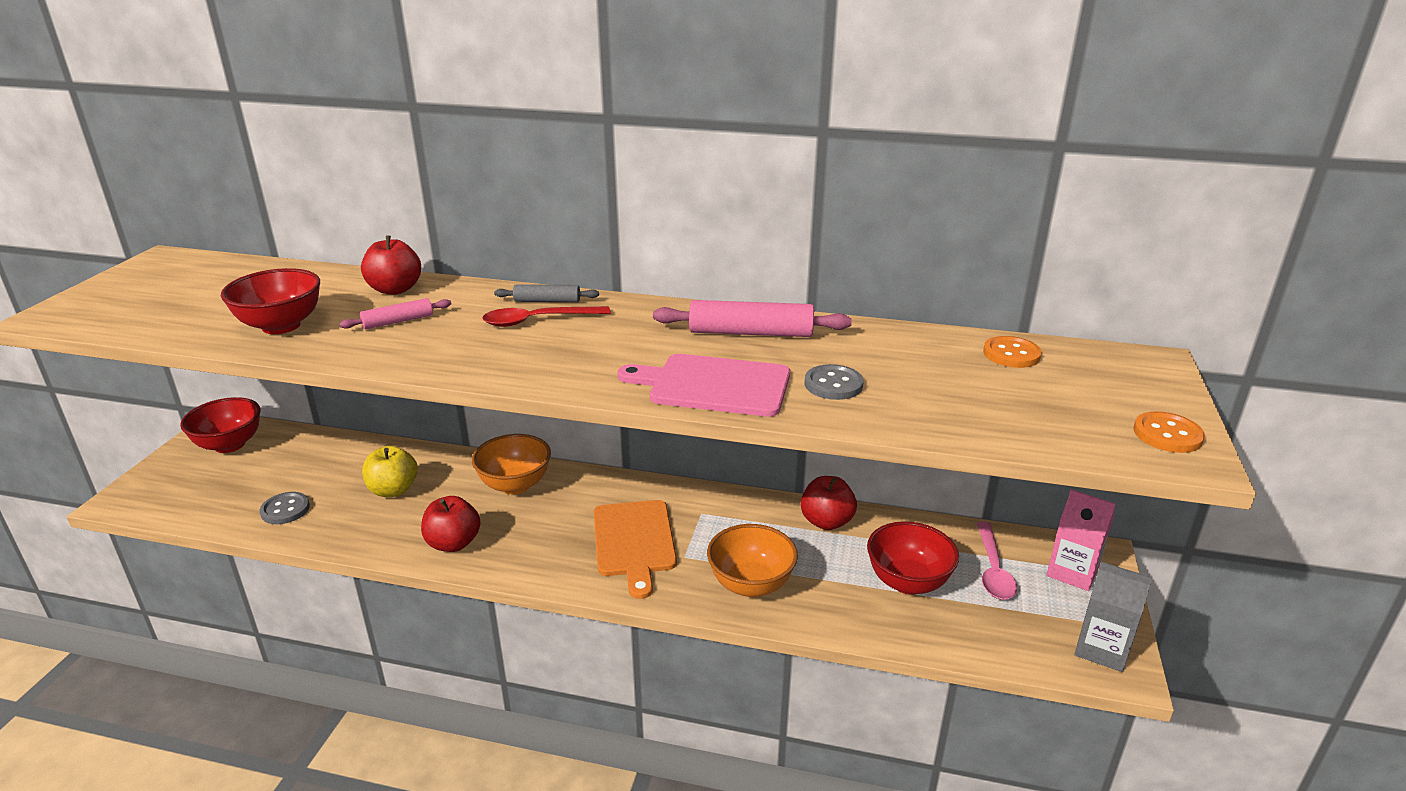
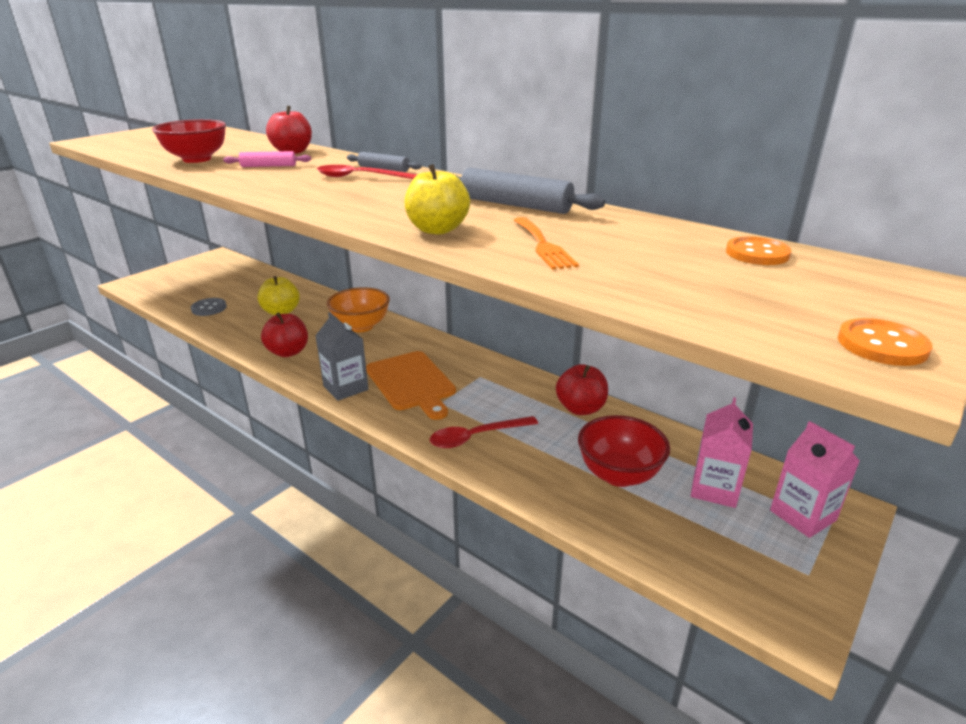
camera: 25 degrees right, 0 degrees up
(229, 445) = (214, 267): red bowl -> none
(634, 542) = (412, 383): orange cutting board -> orange cutting board turned 45 degrees counterclockwise
(714, 385) = (437, 230): pink cutting board -> yellow apple
(751, 333) = (515, 205): pink rolling pin -> grey rolling pin
(751, 585) = (476, 437): orange bowl -> red spoon
(833, 384) = (543, 245): grey button -> orange fork
(993, 570) = (714, 489): pink spoon -> pink carton
(1101, 649) = (786, 596): grey carton -> grey carton (345, 388)

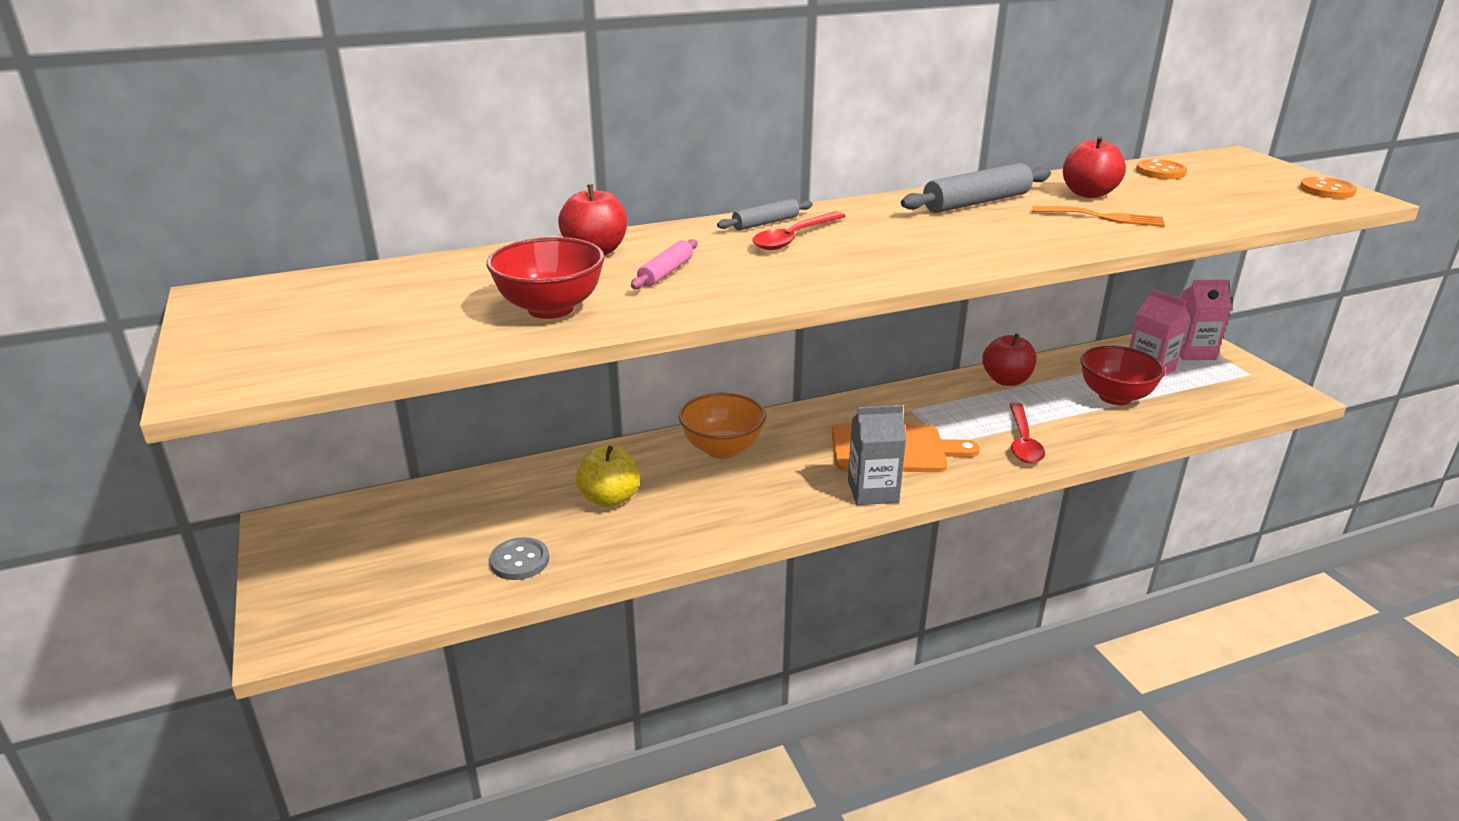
camera: 60 degrees left, 0 degrees up
(288, 352) = (744, 514): red apple -> red apple (1088, 194)
(437, 230) = (1032, 240): yellow apple -> none

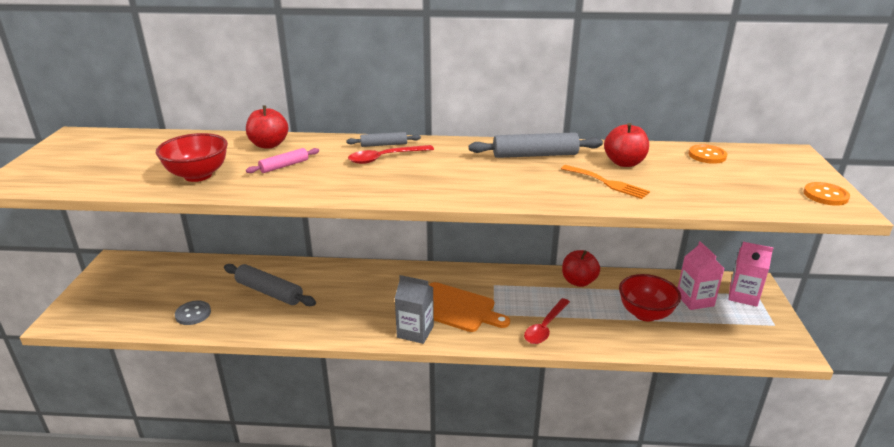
camera: 25 degrees right, 0 degrees up
(609, 499) = (269, 292): yellow apple -> grey rolling pin
(722, 449) = (357, 279): orange bowl -> none

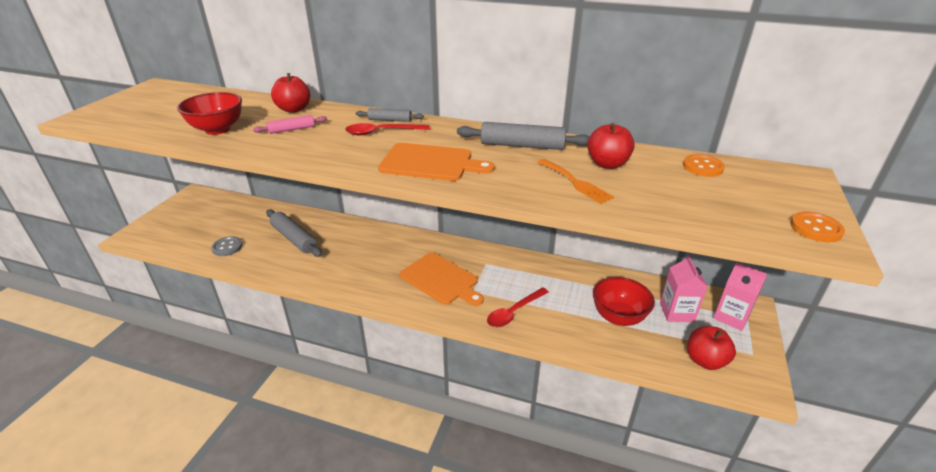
camera: 15 degrees right, 5 degrees up
(415, 332) = (395, 295): grey carton -> none
(458, 182) = (430, 163): none -> orange cutting board
(578, 281) = (567, 274): red apple -> red apple (705, 360)

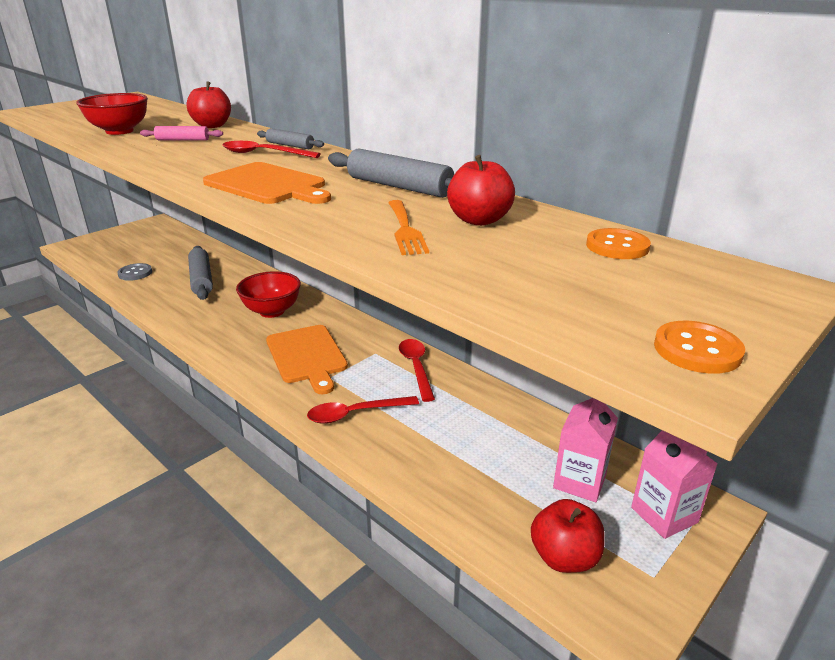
camera: 25 degrees right, 5 degrees down
(522, 266) = (416, 367): none -> red spoon
(618, 317) = (486, 460): red bowl -> red bowl (272, 311)

